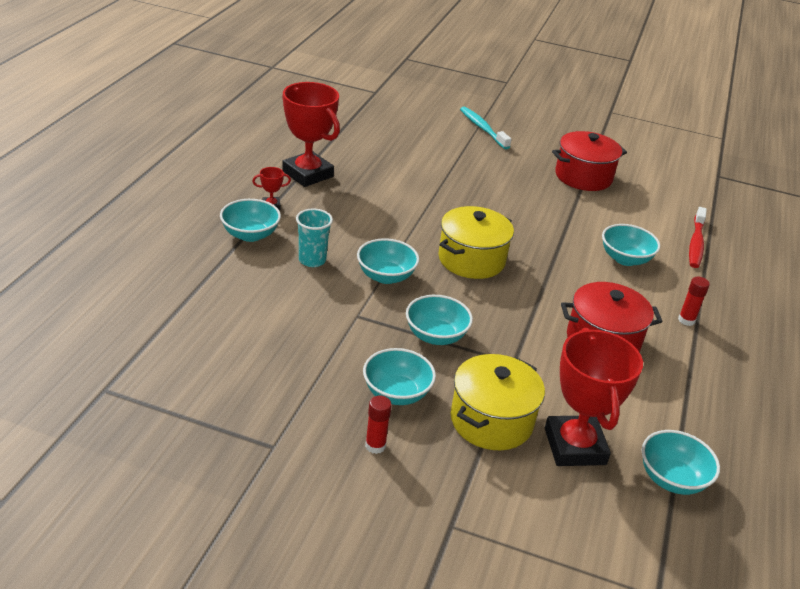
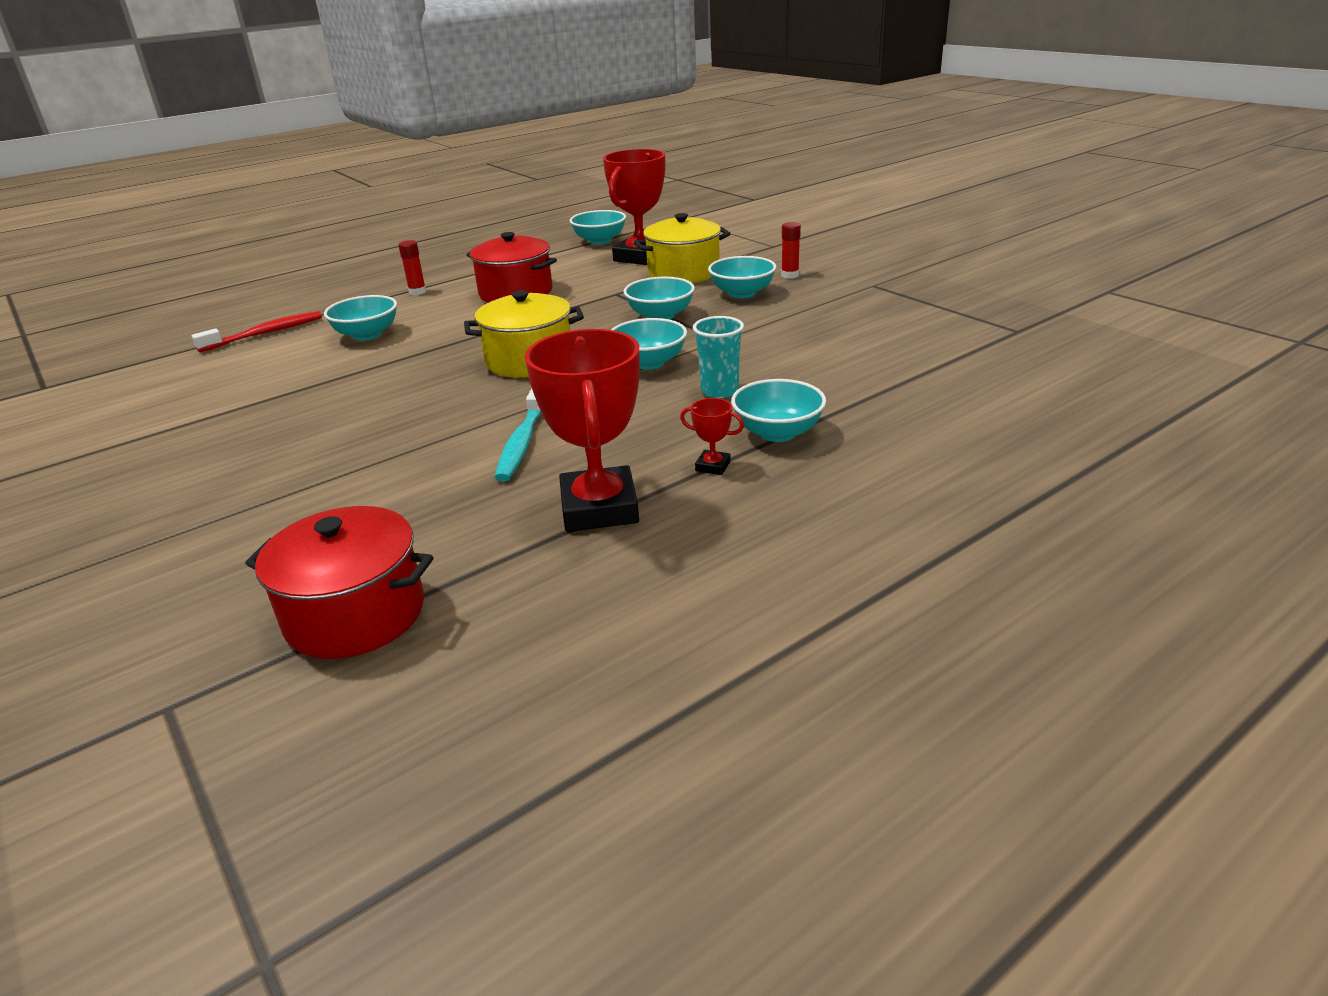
camera: 140 degrees left, 5 degrees down
(482, 128) = (159, 534): turquoise toothbrush -> turquoise toothbrush (522, 443)
(583, 177) = (204, 419): red pot -> red pot (355, 614)

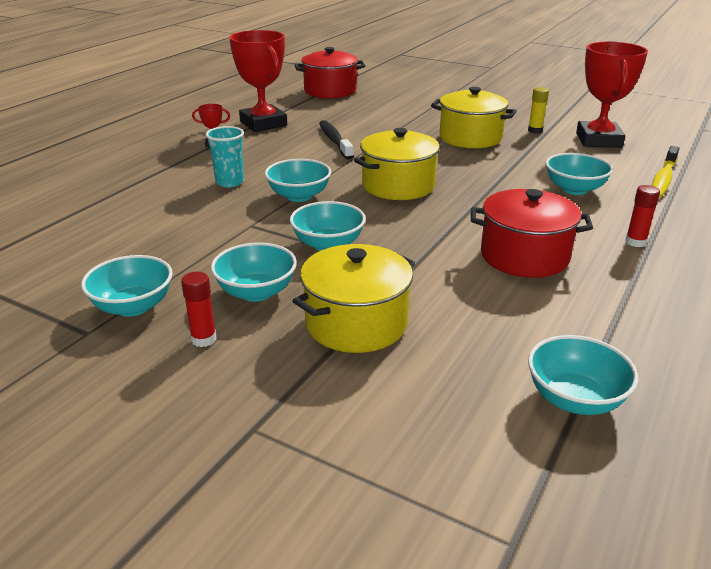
camera: 155 degrees right, 0 degrees up
(229, 417) = (535, 131): none -> yellow glue stick
(265, 333) = (663, 179): red toothbrush -> yellow toothbrush
(334, 417) = (470, 138): none -> yellow pot
(522, 443) = (334, 140): turquoise toothbrush -> black toothbrush
(640, 257) = (452, 355): red trophy -> red trophy (598, 140)
(777, 433) = (180, 163): turquoise bowl -> turquoise bowl (133, 306)

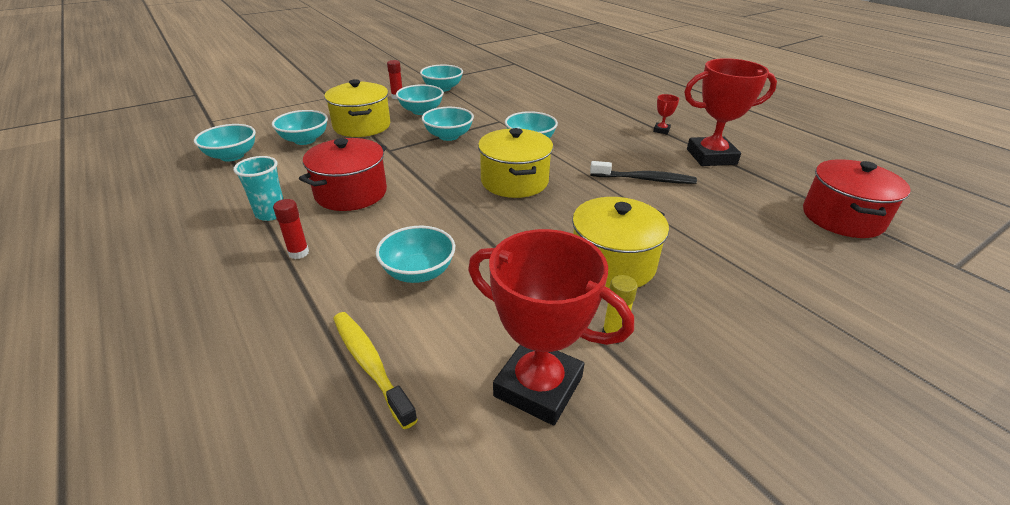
camera: 115 degrees right, 5 degrees up
(229, 182) = (574, 125): turquoise cup -> turquoise cup (271, 213)
(453, 354) = (304, 140): none -> turquoise bowl

